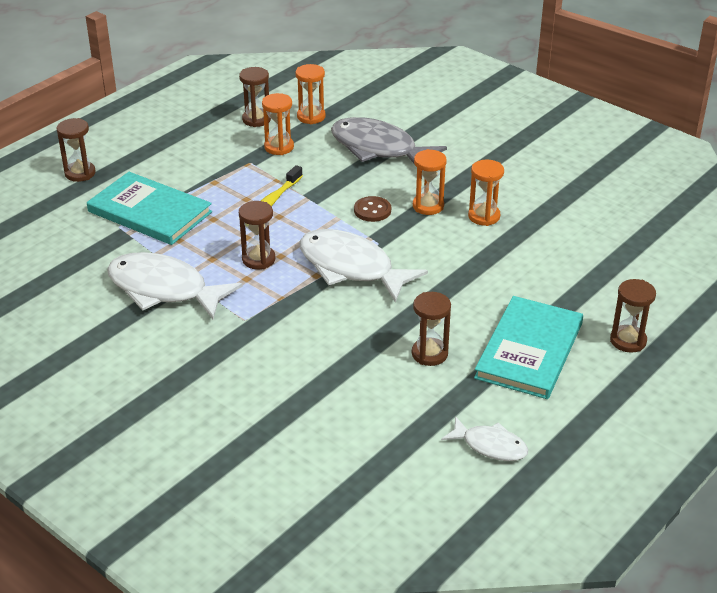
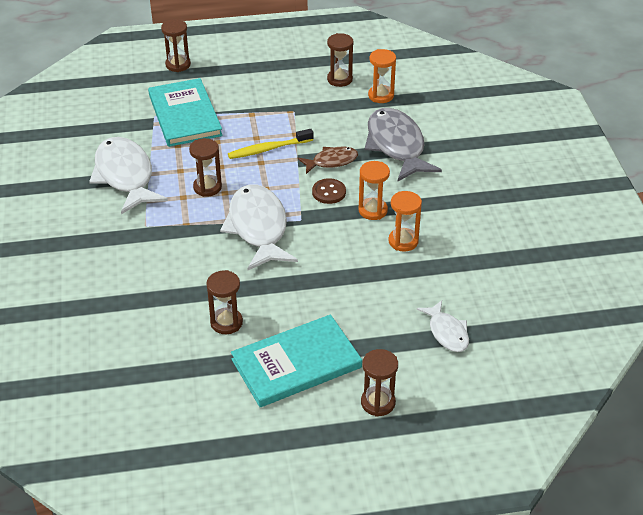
camera: 40 degrees right, 5 degrees up
(279, 147) = (327, 109): orange hourglass -> none
(341, 186) = (331, 161): none -> brown fish
(490, 446) = (178, 414): white fish -> white fish (447, 332)

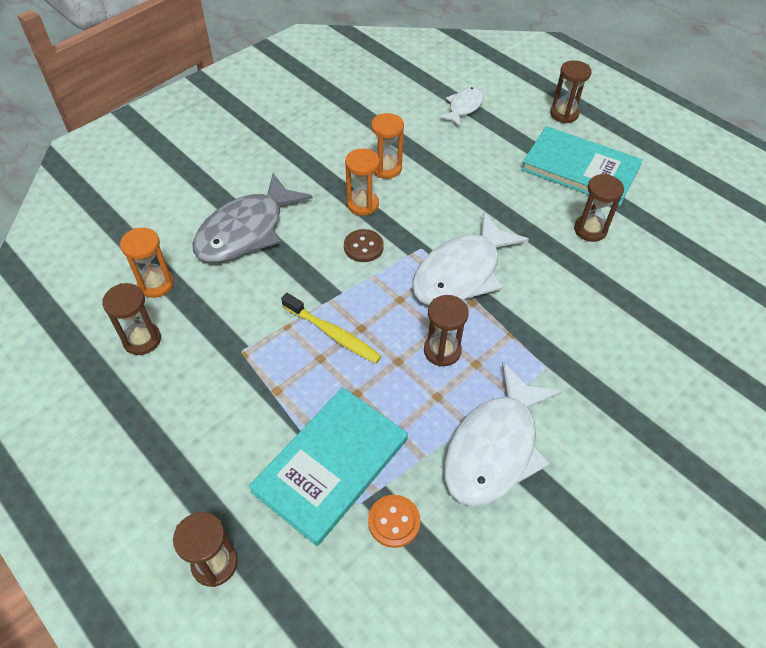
camera: 125 degrees left, 10 degrees up
(131, 123) = (394, 521): none -> orange button
(331, 161) = (312, 268): brown fish -> none

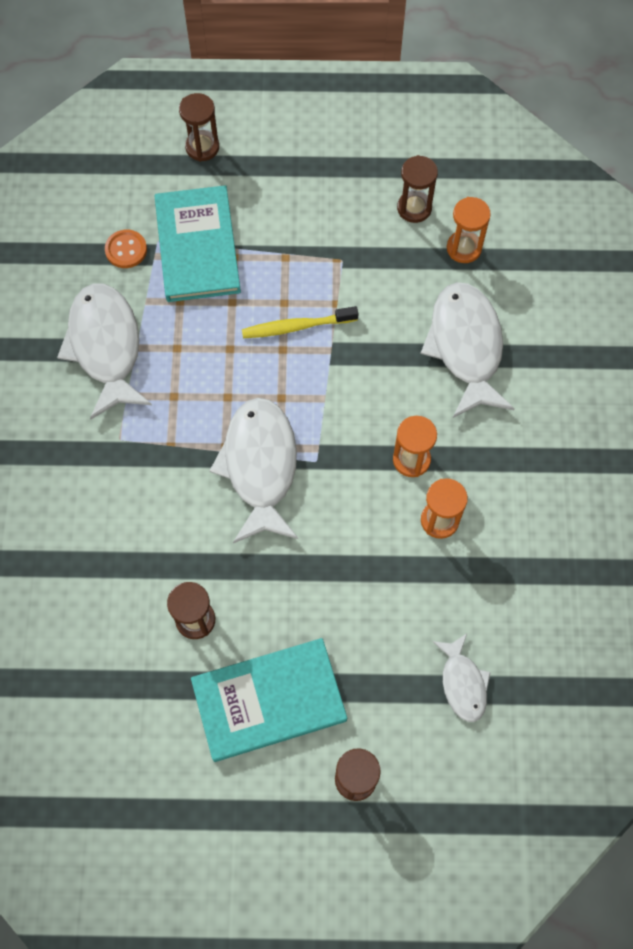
camera: 135 degrees right, 15 degrees up
(246, 230) = (466, 347): grey fish -> white fish
(363, 247) = (361, 418): brown button -> none
(442, 351) = (207, 384): brown hourglass -> none

